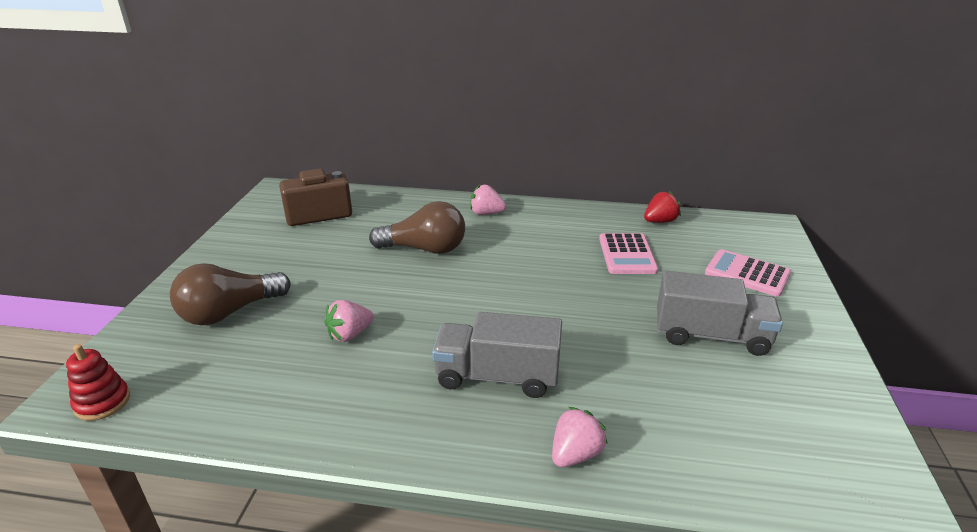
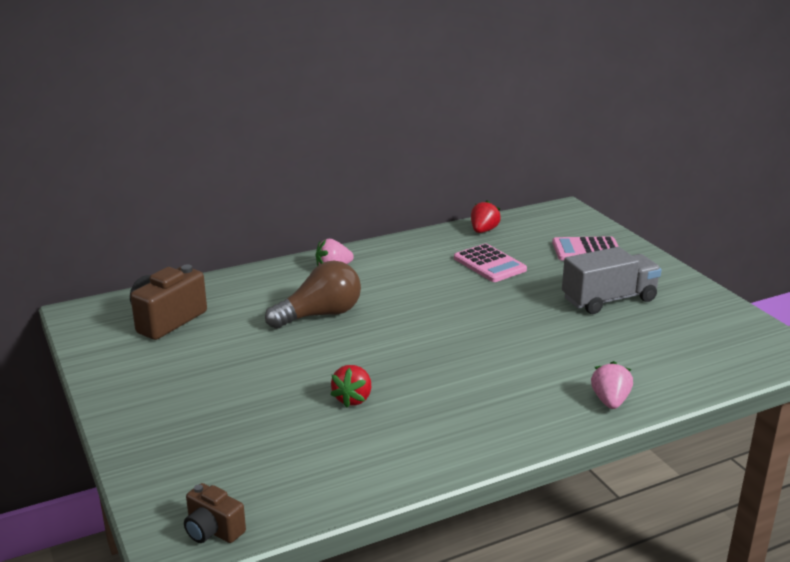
camera: 35 degrees left, 5 degrees down
(102, 402) = (213, 530): red stacking toy -> brown camera
(229, 312) = (216, 426): brown light bulb -> none
(350, 334) = (353, 399): pink strawberry -> red strawberry
(497, 376) = (504, 380): grey truck -> none

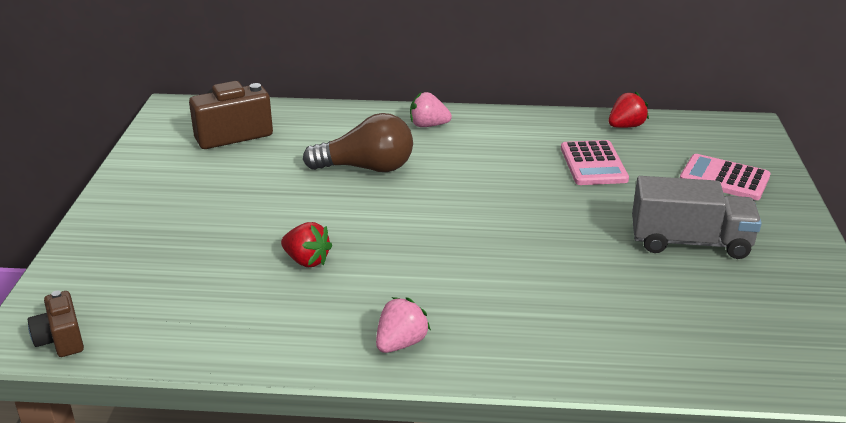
camera: 30 degrees right, 5 degrees up
(353, 399) = (307, 261): red strawberry -> red strawberry turned 105 degrees counterclockwise
(610, 401) = (564, 357): pink strawberry -> pink strawberry (401, 343)

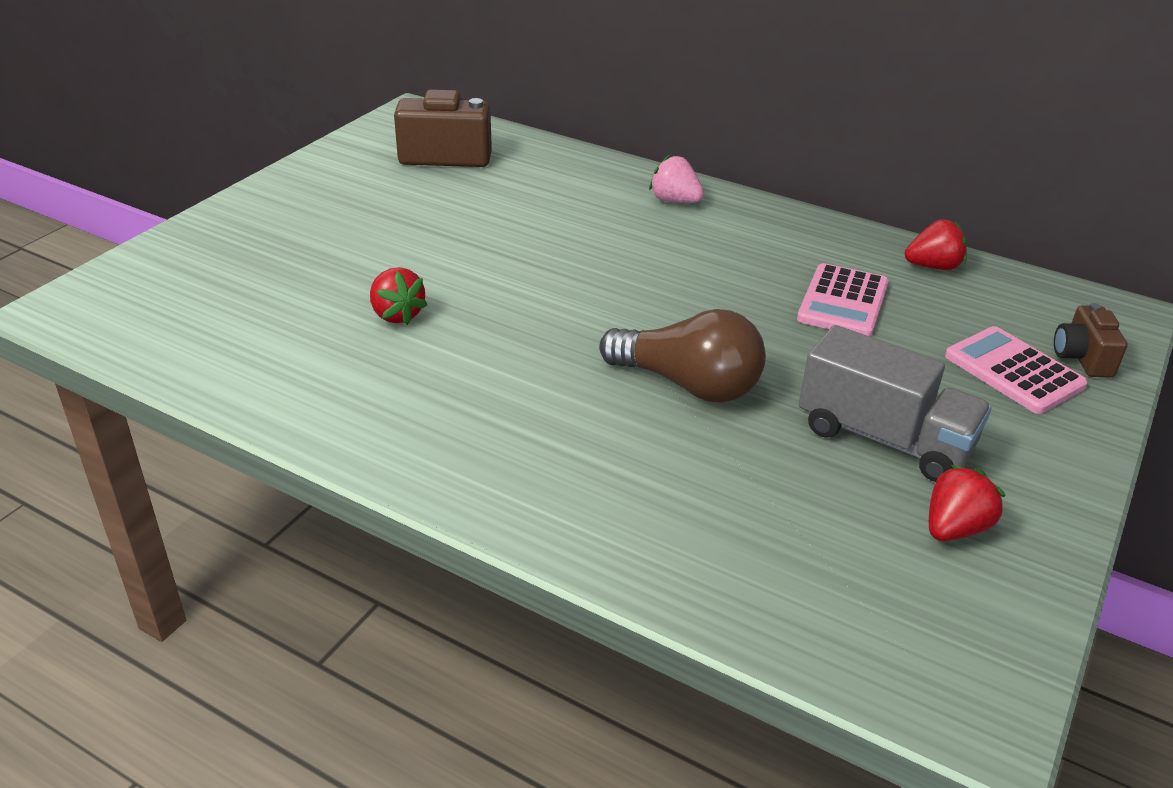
camera: 25 degrees right, 5 degrees up
(61, 339) = (92, 320): brown camera -> brown camera (1082, 358)
(366, 168) = (557, 231): brown light bulb -> brown light bulb (688, 384)
(401, 343) = (411, 439): pink strawberry -> none
(772, 282) = (954, 528): none -> red strawberry

